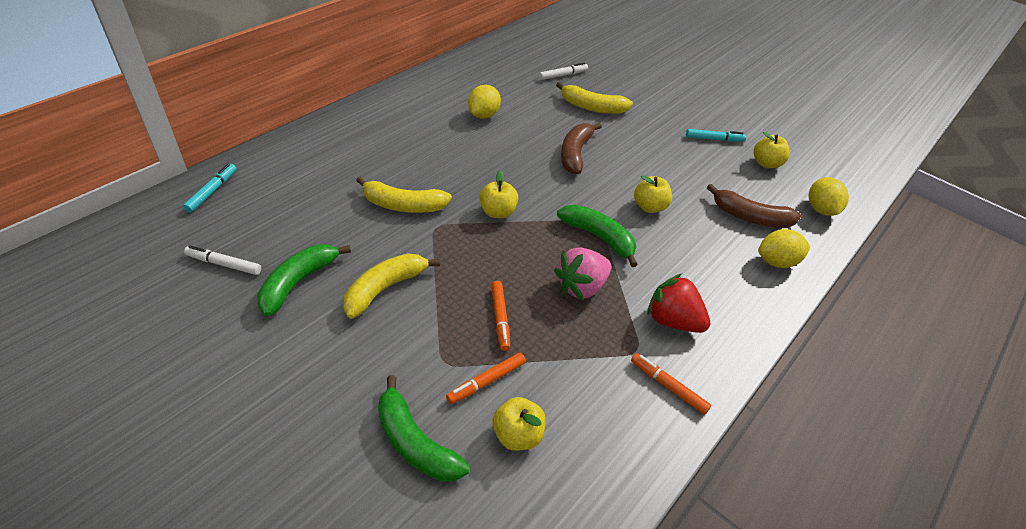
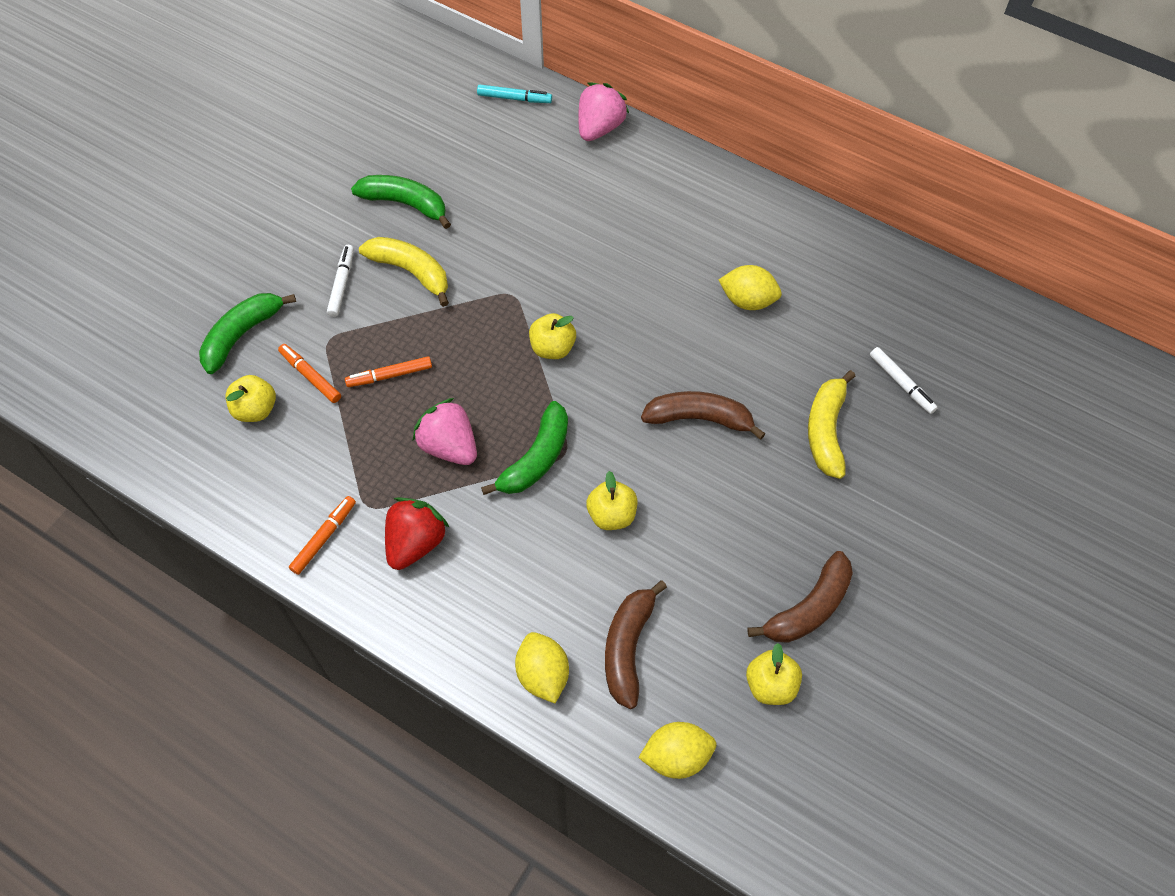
camera: 85 degrees right, 15 degrees up
(224, 264) = (417, 144): white marker -> white marker (342, 284)
(282, 150) = (599, 128): none -> pink strawberry
(403, 205) = (538, 257): yellow banana -> none
(714, 139) = (809, 608): turquoise marker -> brown banana

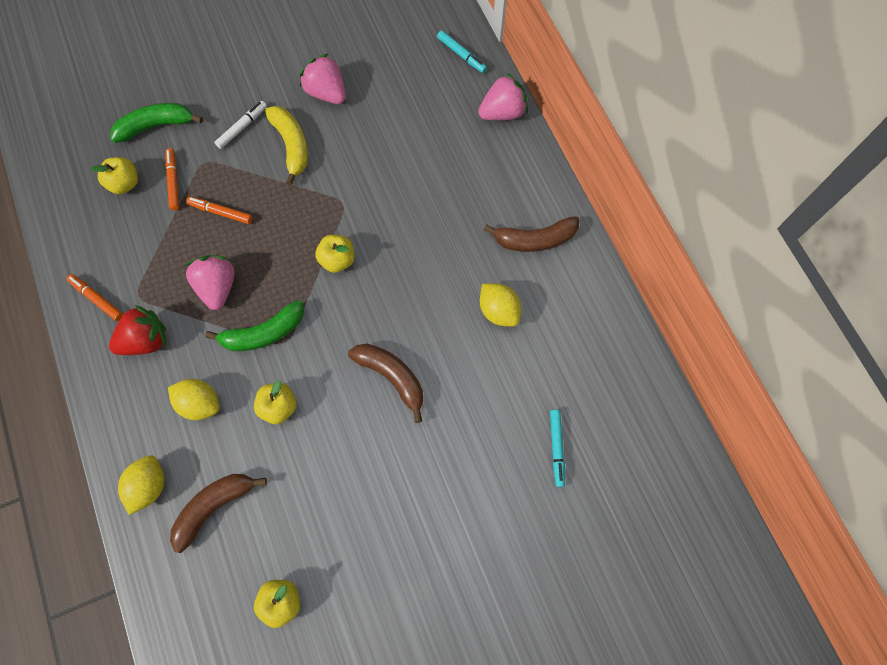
camera: 35 degrees right, 10 degrees up
(324, 537) = (97, 299): orange marker -> orange marker turned 120 degrees counterclockwise
(405, 204) = (326, 93): green banana -> pink strawberry
(676, 756) = (183, 604): yellow lemon -> yellow lemon (200, 403)
(809, 608) = (351, 567): brown banana -> brown banana (535, 239)
(826, 431) = (471, 446): yellow banana -> none
(901, 383) = (556, 448): white marker -> turquoise marker

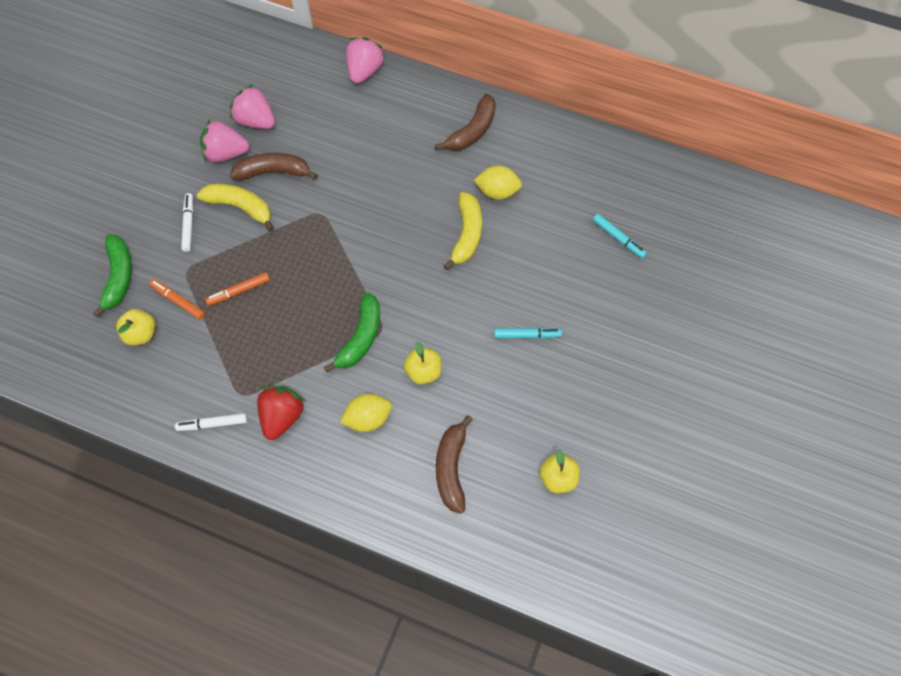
camera: 45 degrees left, 5 degrees down
(97, 299) = (212, 424): orange marker -> white marker
(149, 486) = (393, 498): yellow lemon -> none
(156, 126) = (119, 277): green banana -> green banana turned 150 degrees clockwise
(217, 287) = (294, 338): pink strawberry -> pink strawberry (256, 120)
(337, 260) = (358, 250): yellow apple -> none
(392, 377) = (476, 288): brown banana -> brown banana (273, 172)
(434, 325) = (466, 234): none -> yellow banana
(461, 55) = (295, 56): turquoise marker -> turquoise marker (527, 335)

